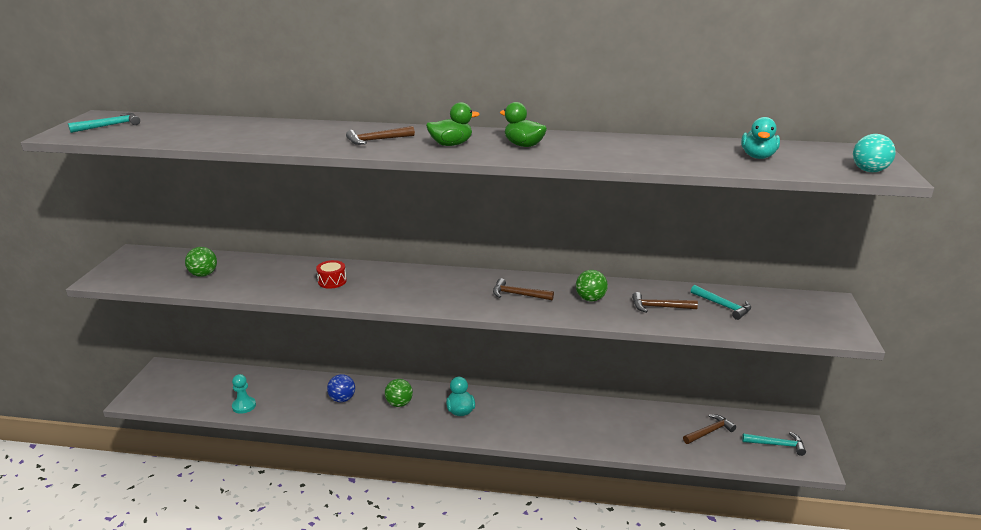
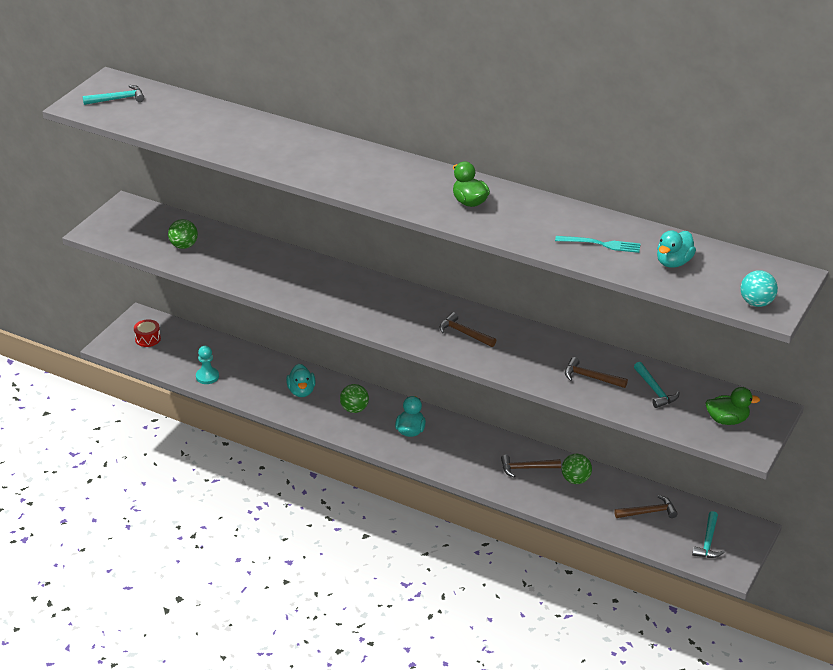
camera: 20 degrees right, 10 degrees up
(332, 281) = (297, 279): red drum -> red drum (147, 339)
(342, 399) = (301, 391): blue ball -> turquoise duck
(377, 140) = (342, 168): brown hammer -> brown hammer (526, 468)
(451, 144) = (404, 188): green duck -> green duck (727, 420)
(590, 299) = (530, 353): green ball -> green ball (575, 480)
(678, 154) = (601, 244): none -> turquoise fork
(777, 445) = (708, 541): turquoise hammer -> turquoise hammer turned 75 degrees clockwise

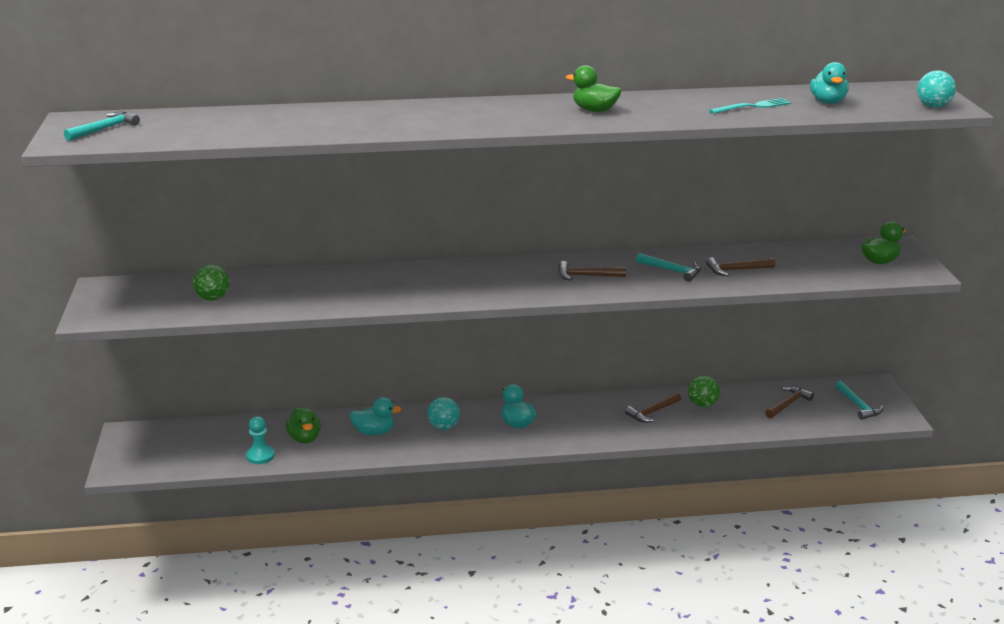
camera: 35 degrees left, 10 degrees down
(147, 339) = (155, 448): red drum -> none
(250, 375) = (304, 438): none -> green duck
(301, 391) = (374, 432): turquoise duck -> turquoise duck turned 45 degrees counterclockwise
(354, 409) = (443, 427): green ball -> turquoise ball
(655, 390) = (798, 261): turquoise hammer -> turquoise hammer (672, 271)

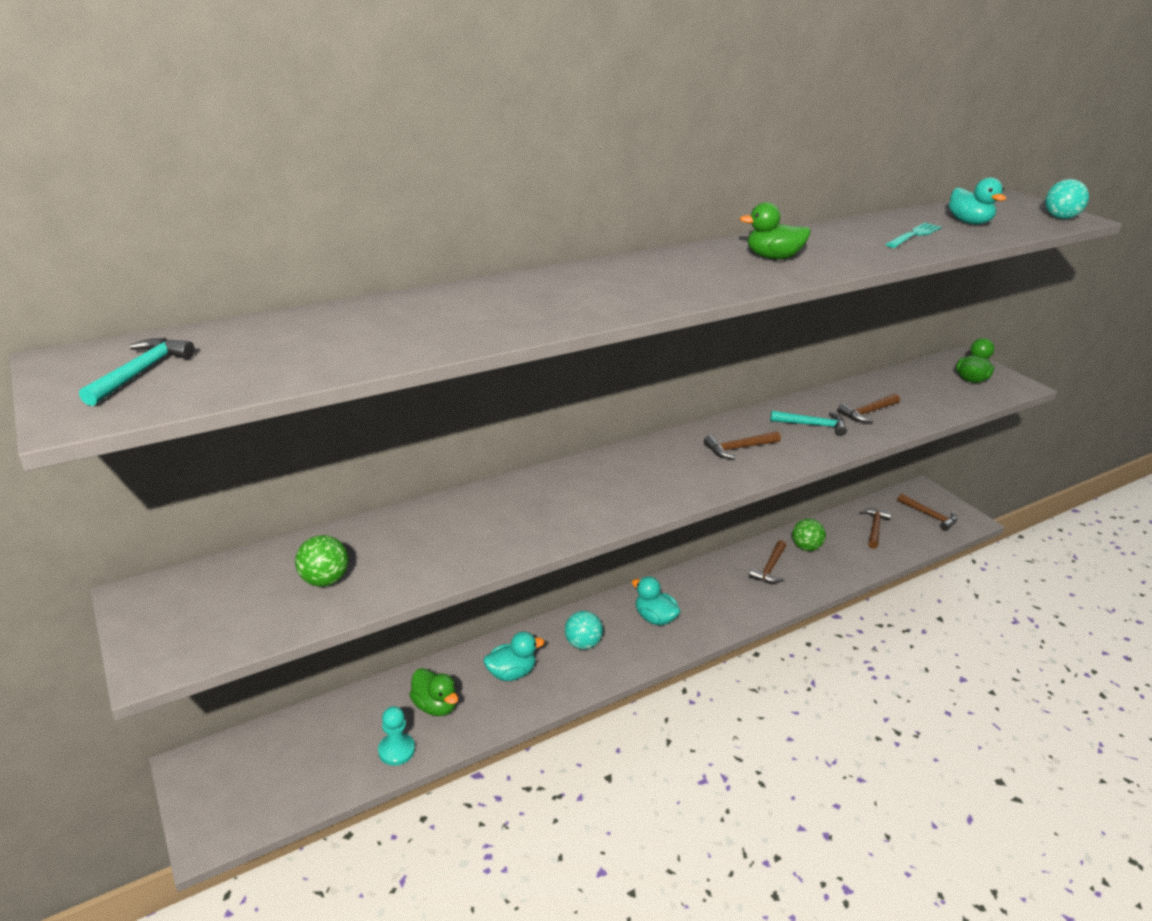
camera: 25 degrees left, 5 degrees up
(858, 405) = (929, 516): turquoise hammer -> brown hammer

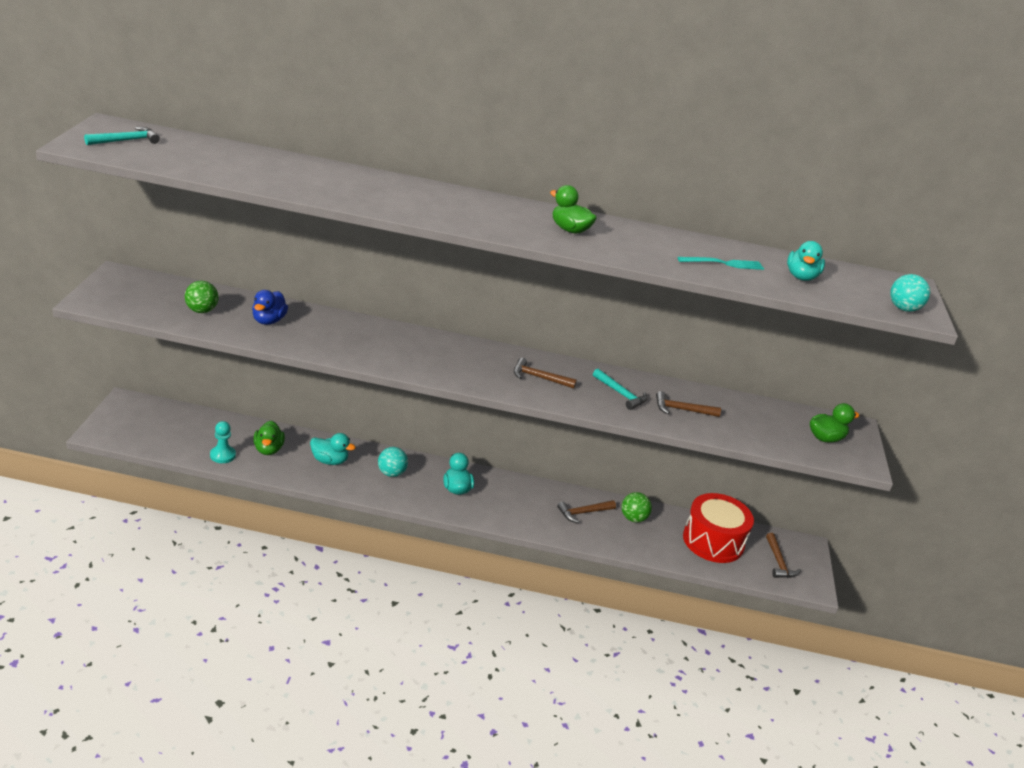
camera: 35 degrees right, 0 degrees up
(419, 544) = (268, 321): none -> blue duck
(874, 528) = (713, 541): brown hammer -> red drum

